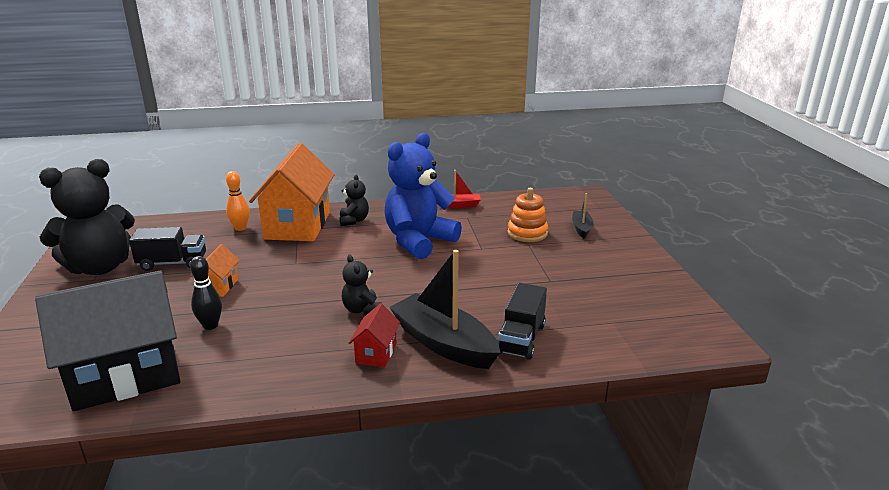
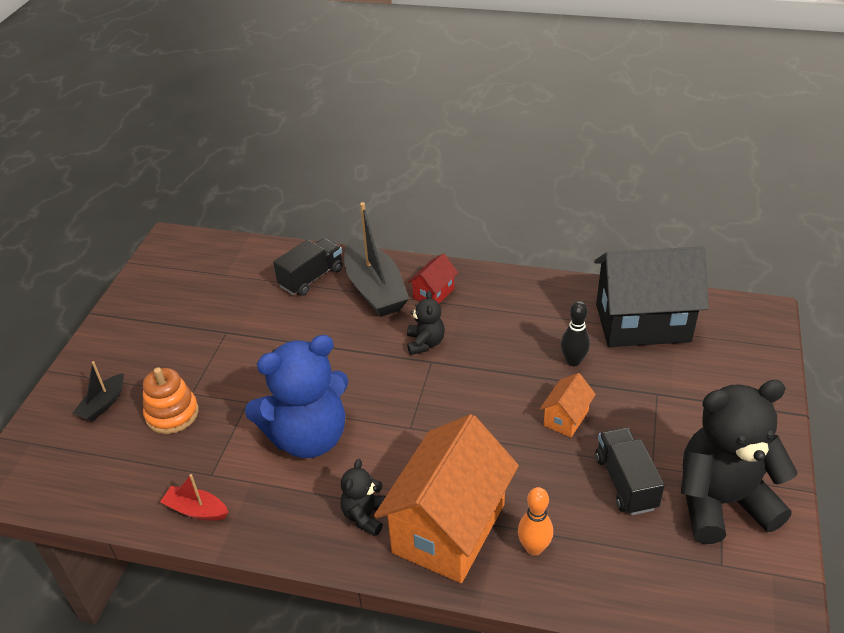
camera: 155 degrees left, 15 degrees up
(173, 263) = (625, 482): black truck -> black truck turned 60 degrees clockwise

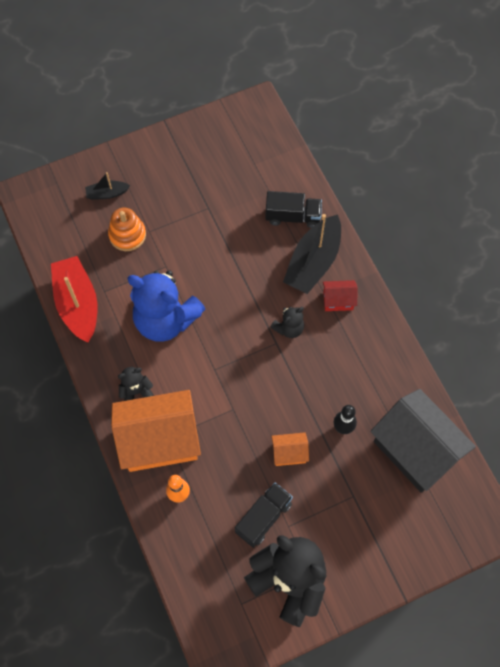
camera: 50 degrees right, 25 degrees up
(196, 510) = (78, 304): red boat -> red boat, size x2.02

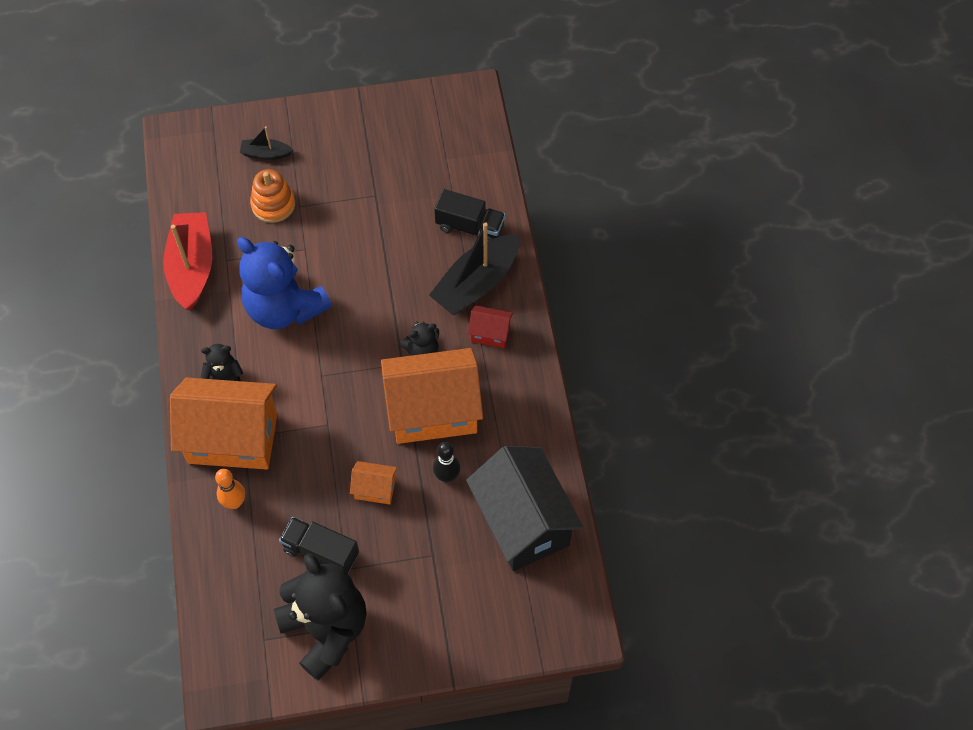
camera: 15 degrees right, 5 degrees down
(263, 518) = (321, 552): black truck -> black truck turned 120 degrees counterclockwise
(314, 376) = (433, 411): none -> orange house

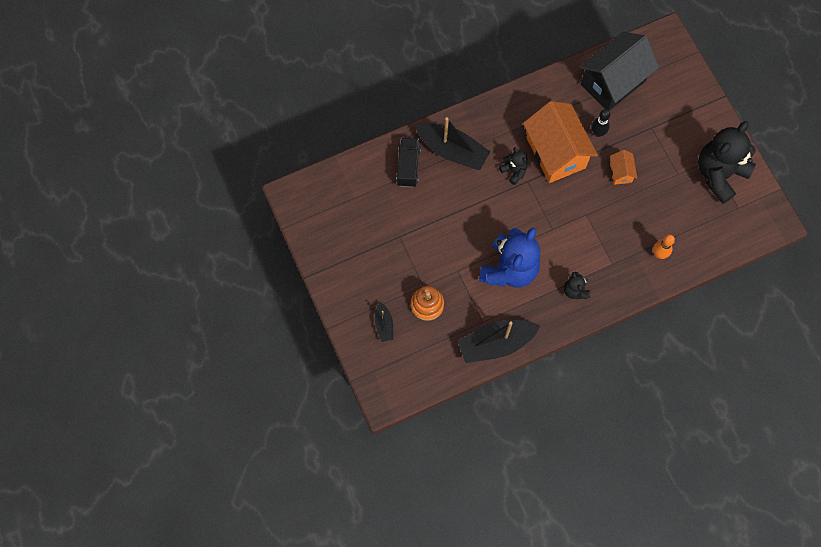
camera: 105 degrees left, 10 degrees up
(192, 267) = (496, 343): red boat -> black boat
(232, 439) = (616, 270): orange house -> none
(321, 552) = (673, 192): black truck -> none
(490, 334) = (488, 133): red house -> none

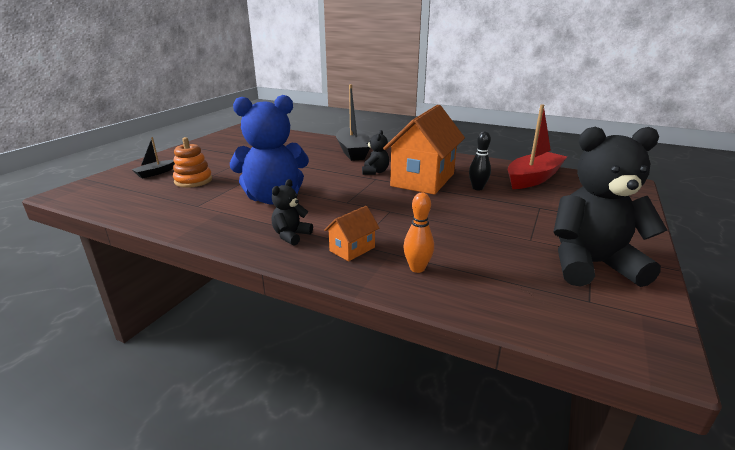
camera: 50 degrees right, 45 degrees down
(408, 166) = (316, 145): black truck -> none
(496, 343) = (174, 219): black boat -> none
(613, 82) = (533, 178): black house -> red boat
(620, 172) = (464, 210): orange house -> orange house (352, 249)

